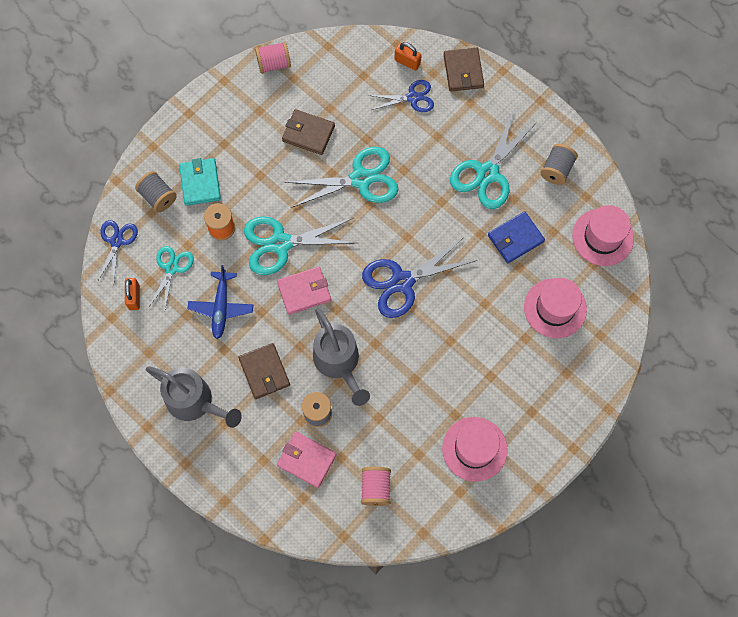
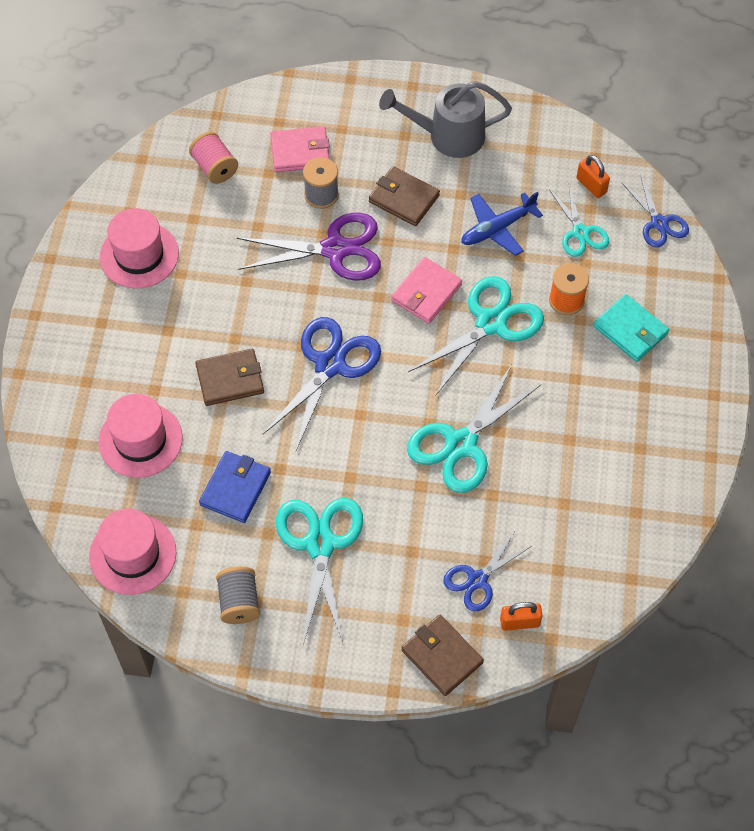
camera: 145 degrees right, 10 degrees down
(158, 197) = (660, 289): grey spool -> none
(221, 307) = (498, 228): blue plane -> blue plane turned 90 degrees counterclockwise
(274, 64) = (673, 514): pink spool -> none
(308, 133) = (562, 458): brown wallet -> brown wallet (230, 379)
(339, 363) = (335, 249): grey watering can -> purple scissors

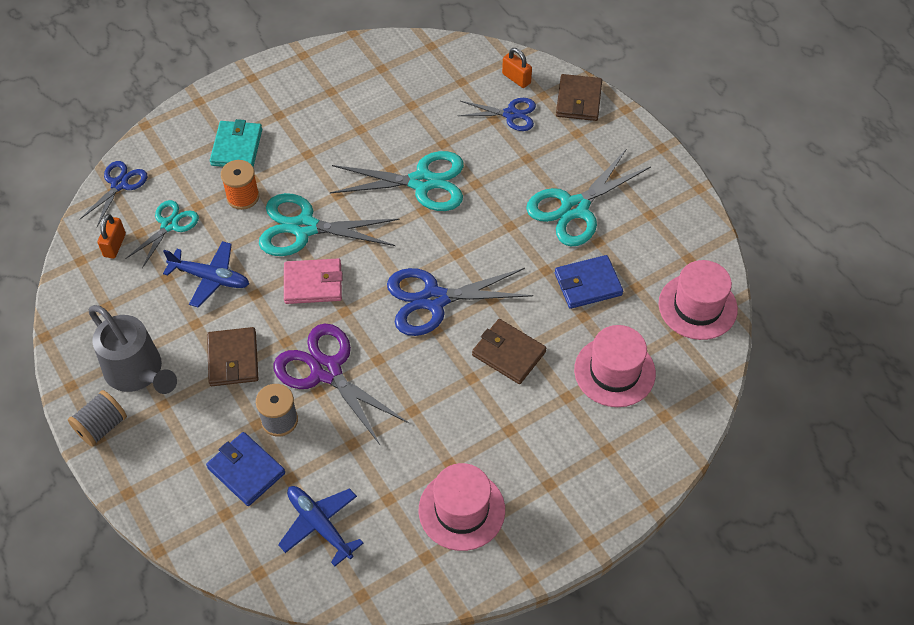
camera: 130 degrees left, 5 degrees down
(215, 167) = (320, 525): pink spool -> blue plane
(239, 602) = (660, 222): grey spool -> grey spool (102, 426)
(300, 152) = (246, 470): pink wallet -> blue wallet

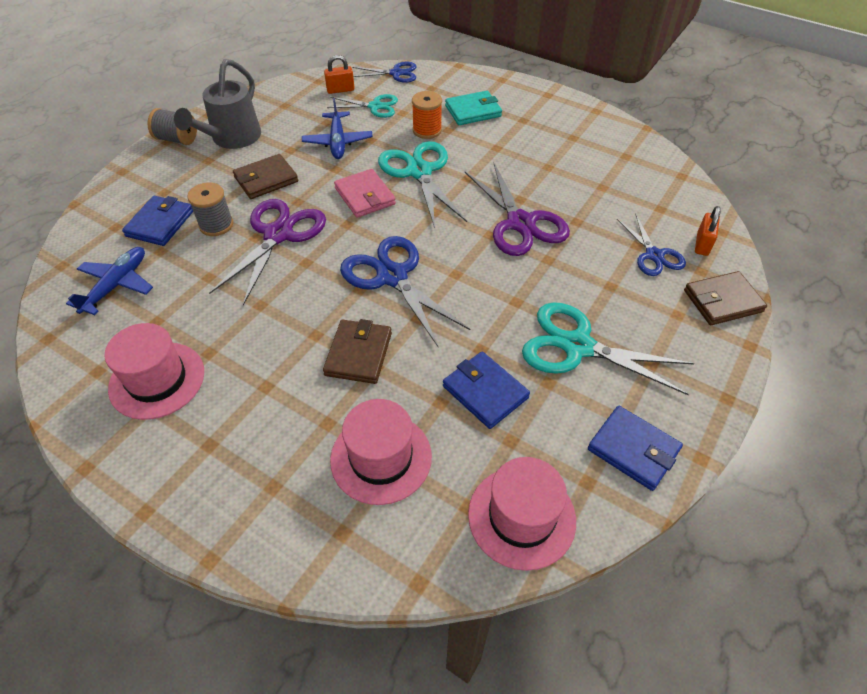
camera: 65 degrees right, 5 degrees down
(422, 182) = (520, 223): turquoise scissors -> purple scissors
(676, 221) = (633, 450): none -> blue wallet

